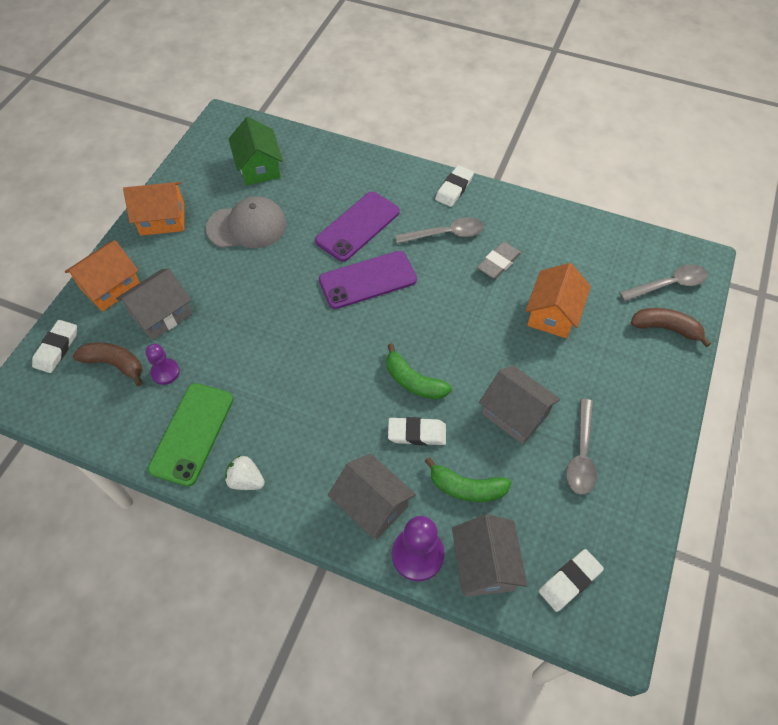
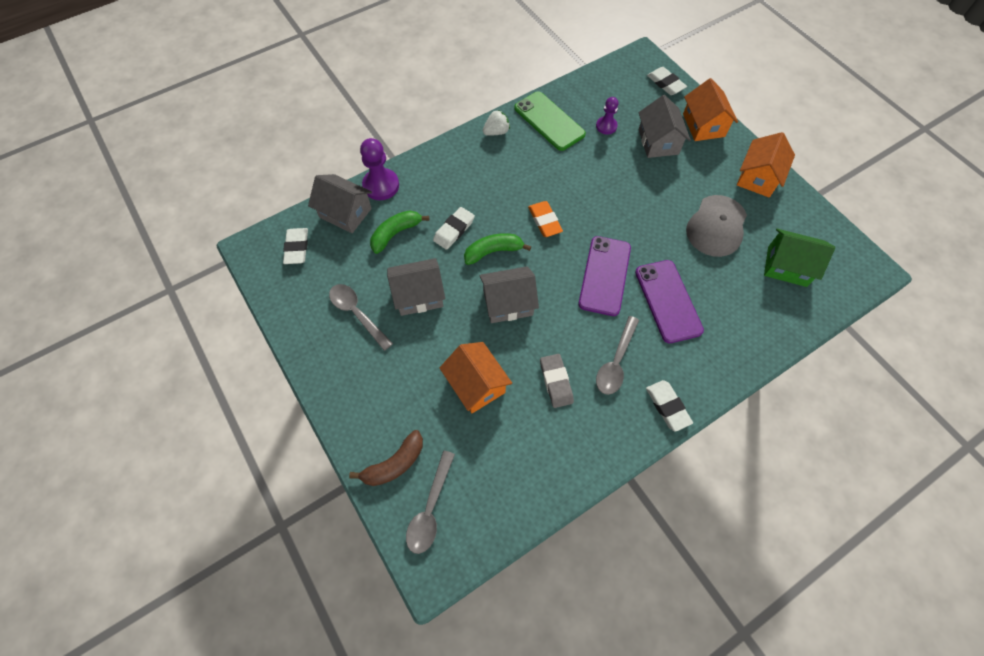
camera: 125 degrees right, 5 degrees up
(115, 364) = (631, 105): brown banana -> none
(342, 358) = (544, 221): none -> orange eraser
(372, 505) = (428, 181): grey house -> grey house (508, 303)

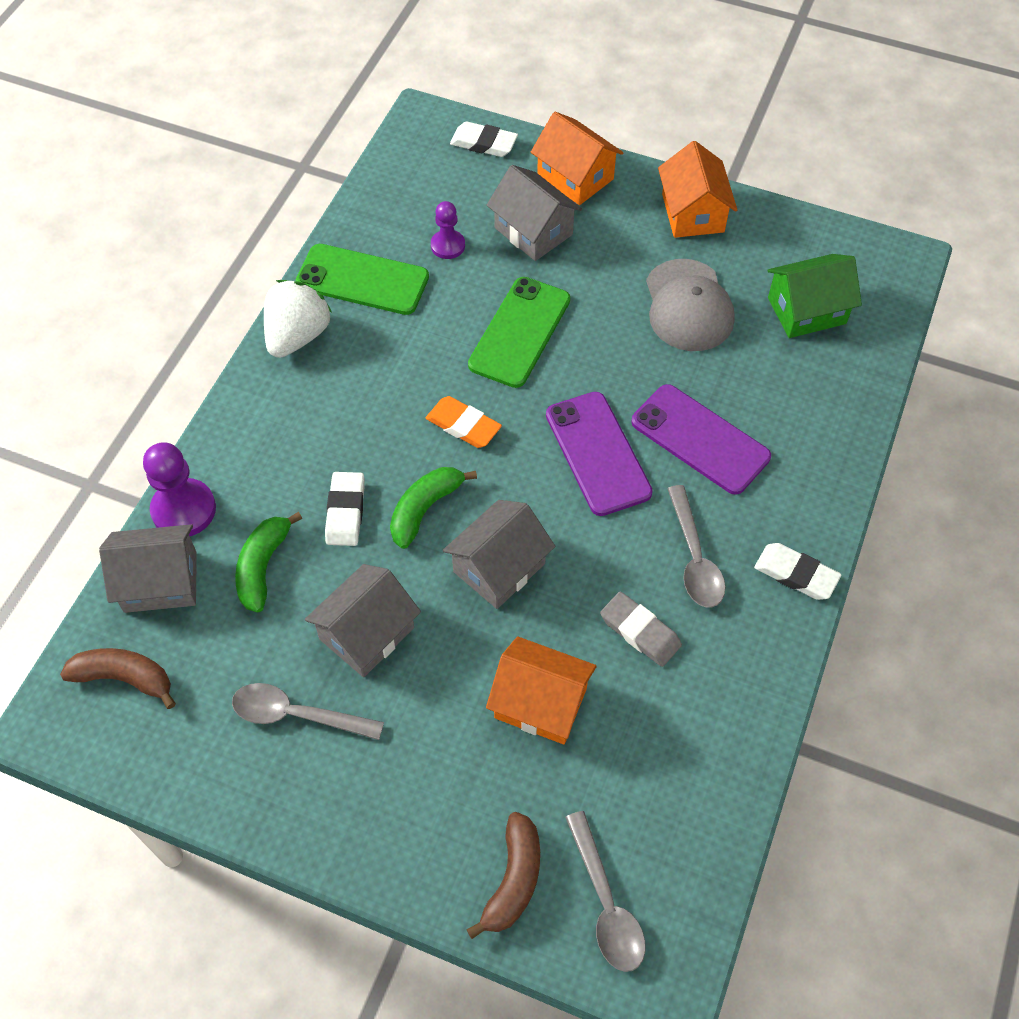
camera: 35 degrees left, 5 degrees down
(297, 248) = (124, 678): white eraser -> brown banana
(496, 132) = (297, 336): white strawberry -> white strawberry, size x1.65
(610, 190) = (520, 332): none -> green phone

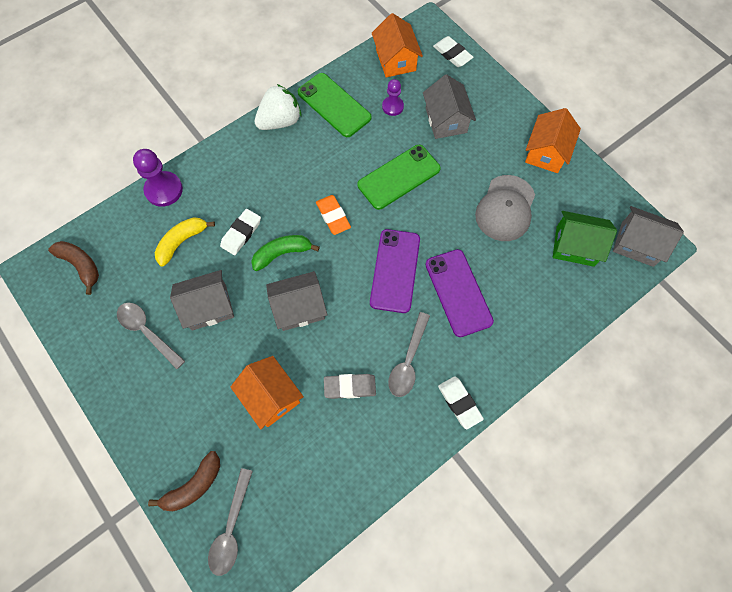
camera: 30 degrees right, 10 degrees up
(160, 582) = (129, 223): grey house -> grey house (637, 244)
(263, 567) = (182, 242): green banana -> yellow banana
(575, 177) = (491, 98): orange house -> orange house (395, 60)
(640, 631) = (350, 387): grey eraser -> grey eraser turned 75 degrees counterclockwise

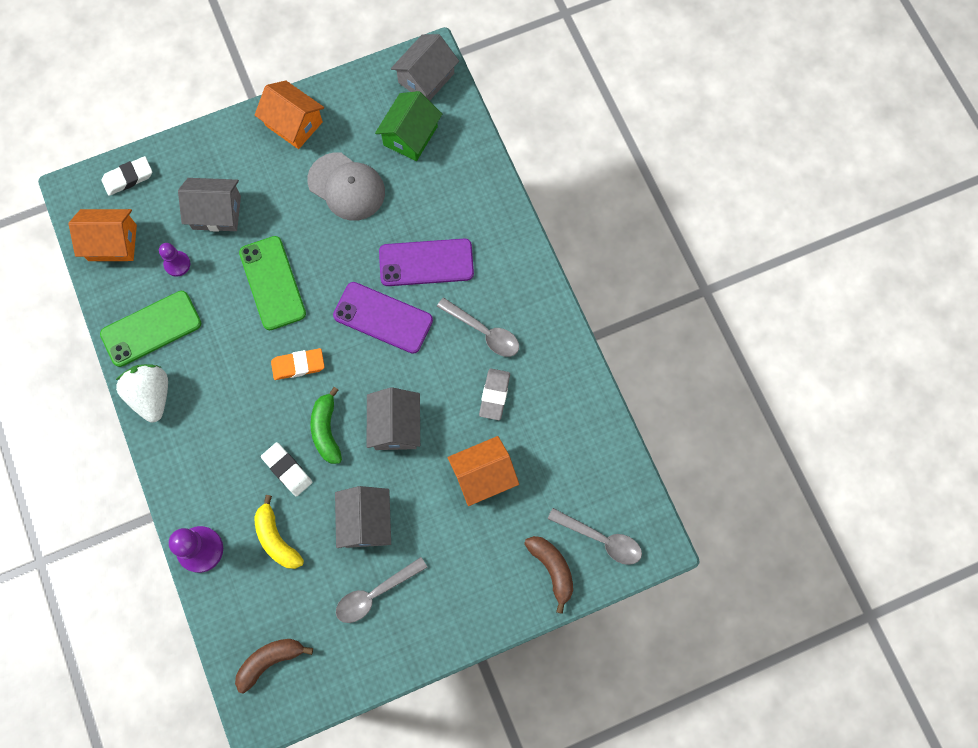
camera: 75 degrees left, 5 degrees up
(459, 403) = (538, 296): white eraser -> none

